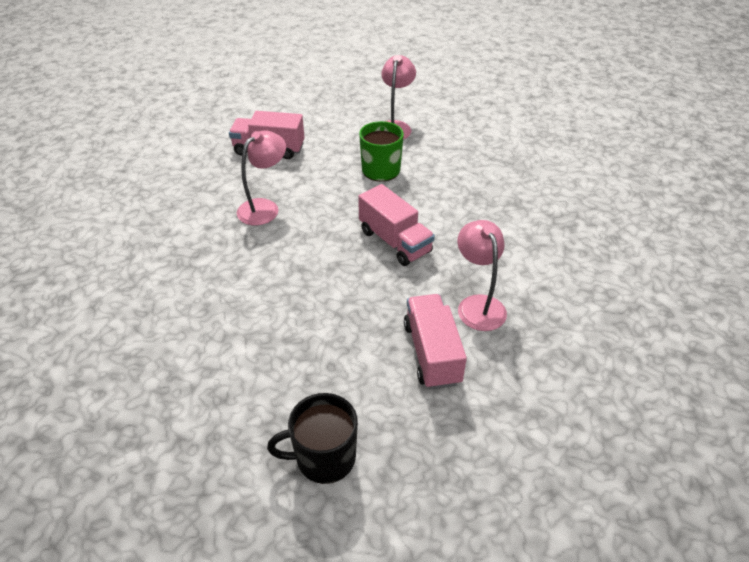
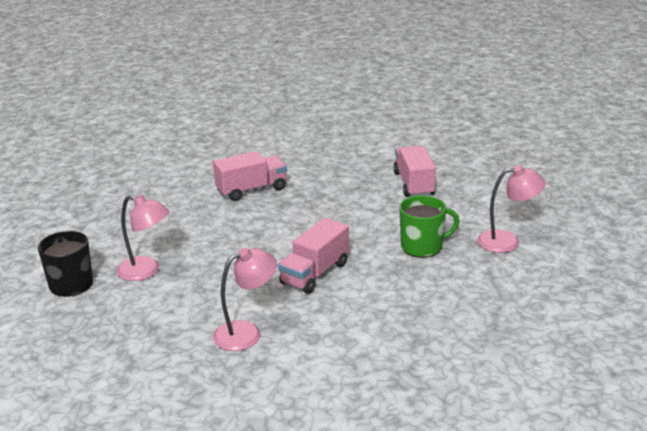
camera: 75 degrees right, 15 degrees down
(264, 207) = (328, 201): pink lamp -> pink lamp (146, 271)
(432, 353) = (179, 315): pink truck -> pink truck (251, 190)

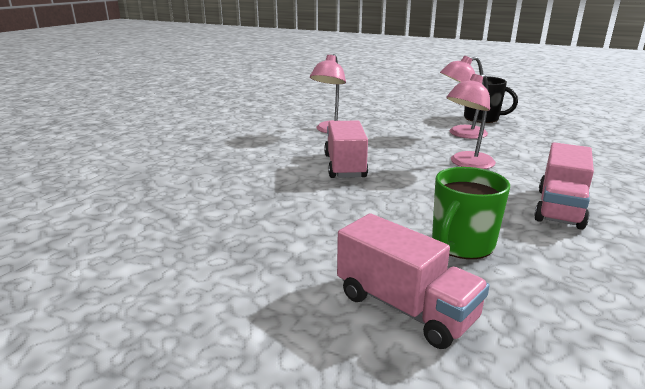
camera: 140 degrees right, 5 degrees down
(422, 247) = (275, 218): green mug -> green mug (462, 244)
(507, 241) = (168, 263): pink lamp -> pink lamp (467, 164)

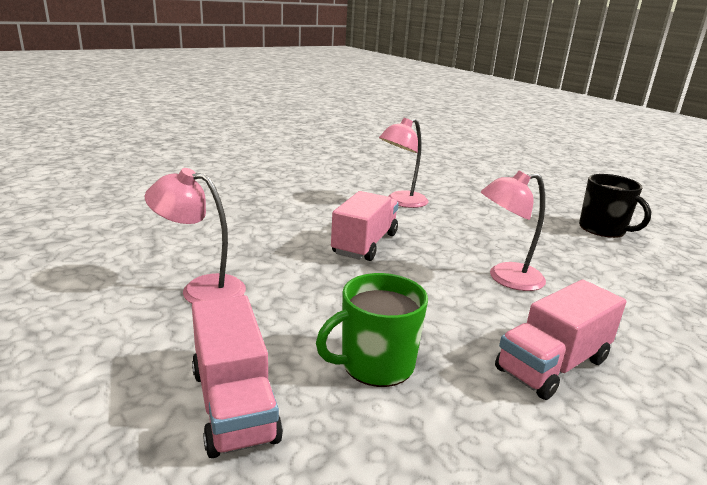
camera: 25 degrees right, 0 degrees up
(460, 133) = (548, 241): pink lamp -> pink lamp (201, 289)

